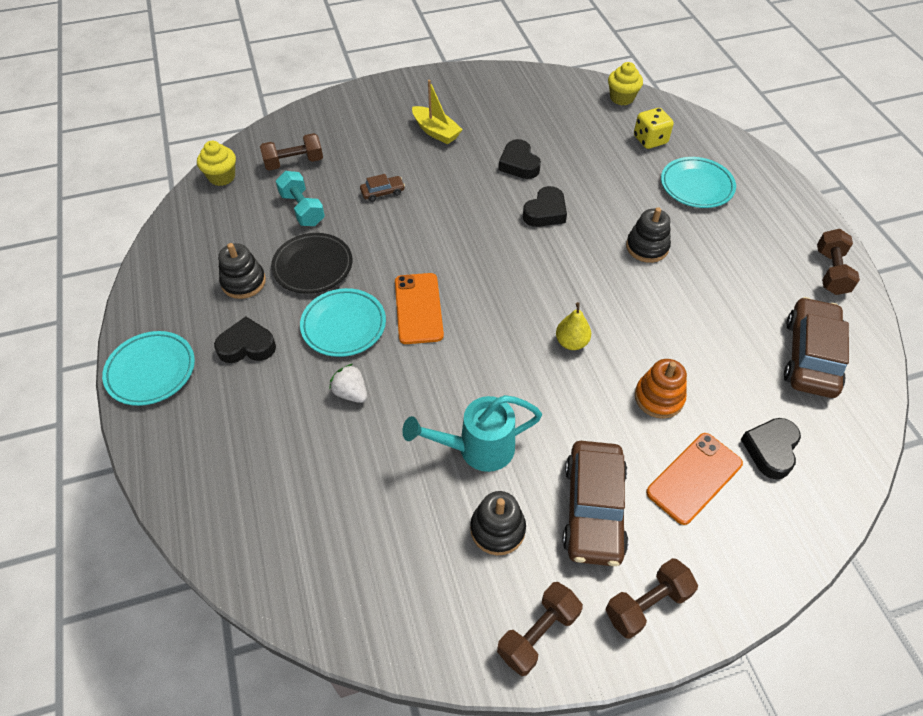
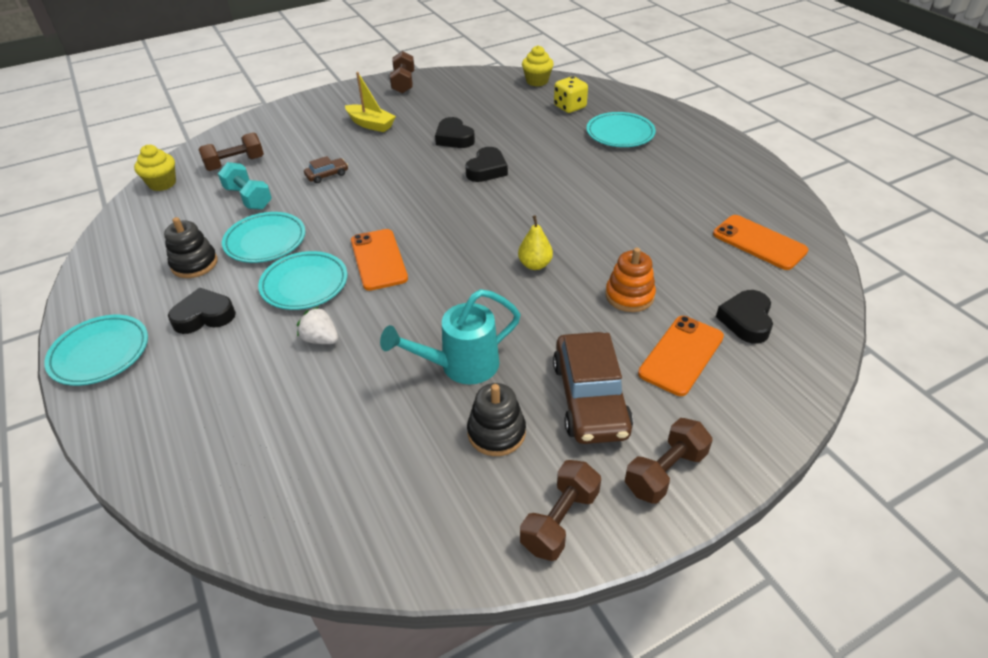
camera: 10 degrees left, 10 degrees down
(313, 266) = (265, 241): black plate -> turquoise plate
(647, 247) = (587, 183): black stacking toy -> none
(810, 356) = (759, 242): brown car -> orange phone
(831, 272) = (756, 179): brown dumbbell -> brown dumbbell (403, 83)

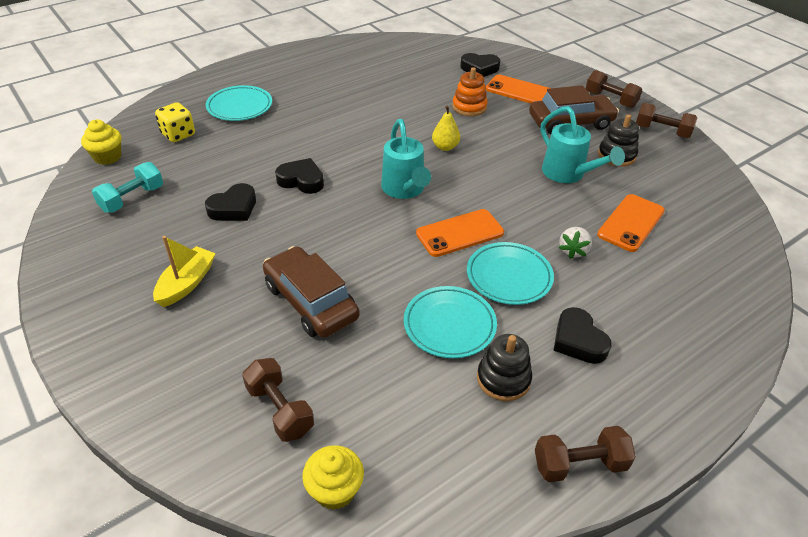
camera: 100 degrees left, 0 degrees up
(100, 353) = (662, 411): turquoise plate -> none
(248, 198) = (365, 367): turquoise dumbbell -> turquoise dumbbell (132, 199)
(327, 175) = (311, 301): brown car -> brown car, size x2.18
(403, 83) = (69, 269): brown dumbbell -> brown dumbbell (579, 464)
(458, 229) = (404, 190): none -> turquoise watering can
(759, 242) = (398, 58): orange phone -> orange phone (631, 223)

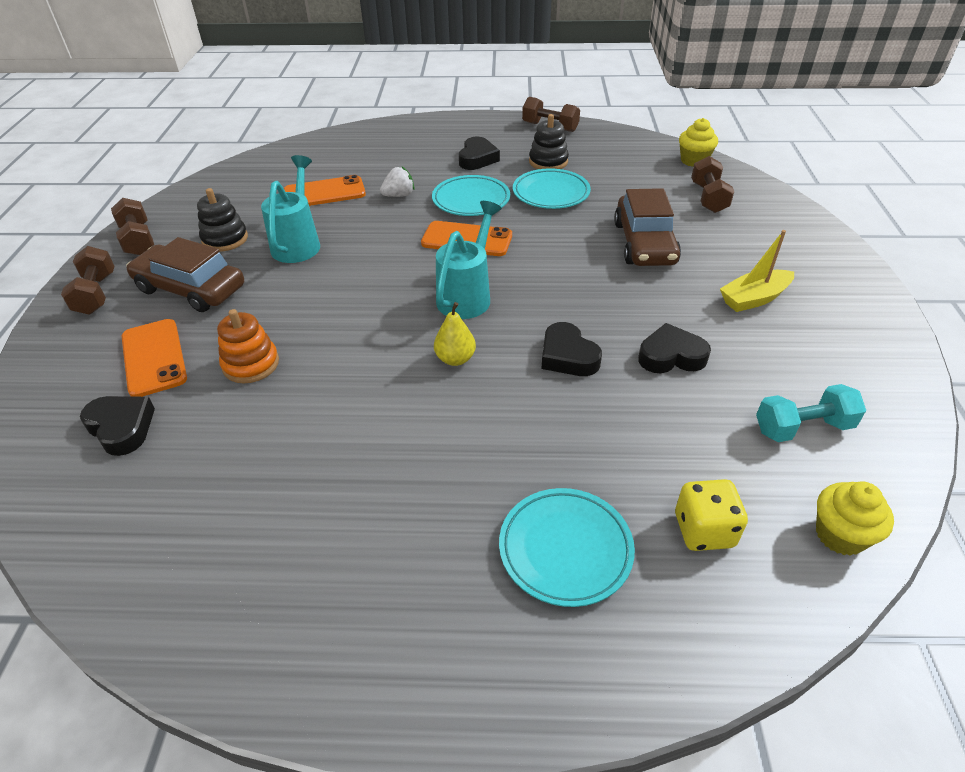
camera: 140 degrees left, 0 degrees up
(445, 147) = (362, 323): yellow pear -> yellow pear (455, 359)

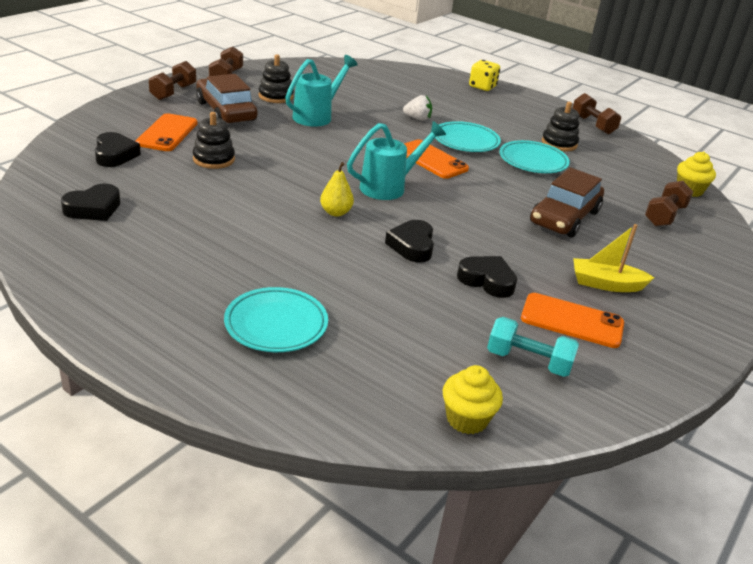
camera: 30 degrees right, 10 degrees down
(251, 364) = (214, 159): orange stacking toy -> black stacking toy
(324, 193) = (369, 98): orange phone -> orange phone (572, 321)
(477, 159) = (505, 121): black heart -> black heart (93, 208)
(704, 530) = (375, 365): yellow dice -> yellow dice (482, 87)

